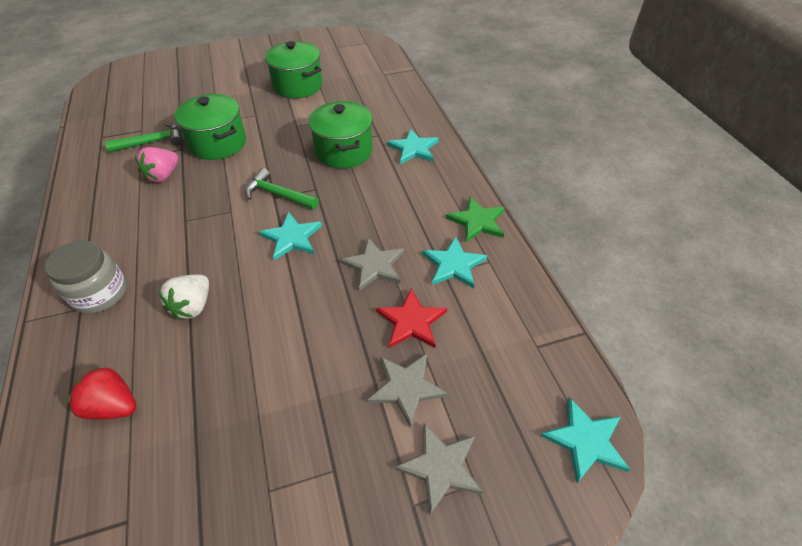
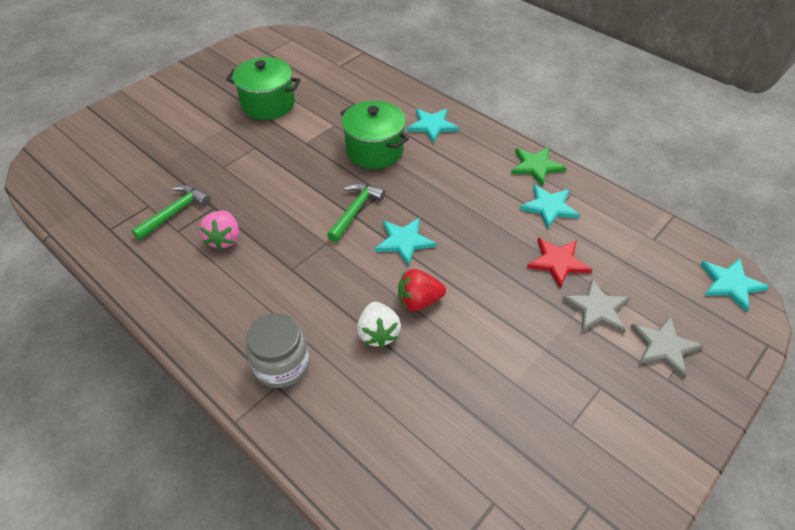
camera: 30 degrees left, 0 degrees up
(113, 406) = (395, 438): red strawberry -> red strawberry (419, 301)
(218, 143) = (247, 188): green pot -> none
(278, 195) = (355, 211): green hammer -> green hammer turned 120 degrees clockwise
(374, 265) = (492, 234): grey star -> none

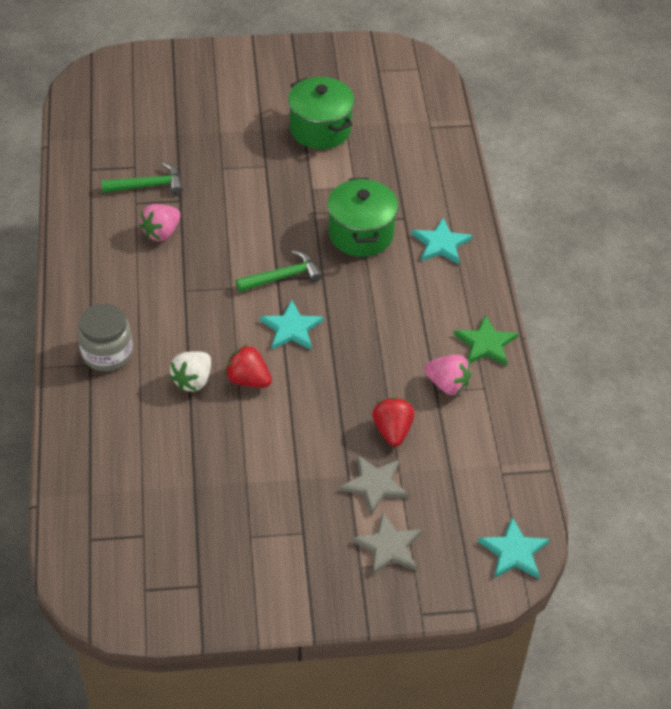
camera: 40 degrees right, 0 degrees up
(549, 207) = (447, 385): turquoise star -> pink strawberry
(558, 262) = (392, 431): red star -> red strawberry

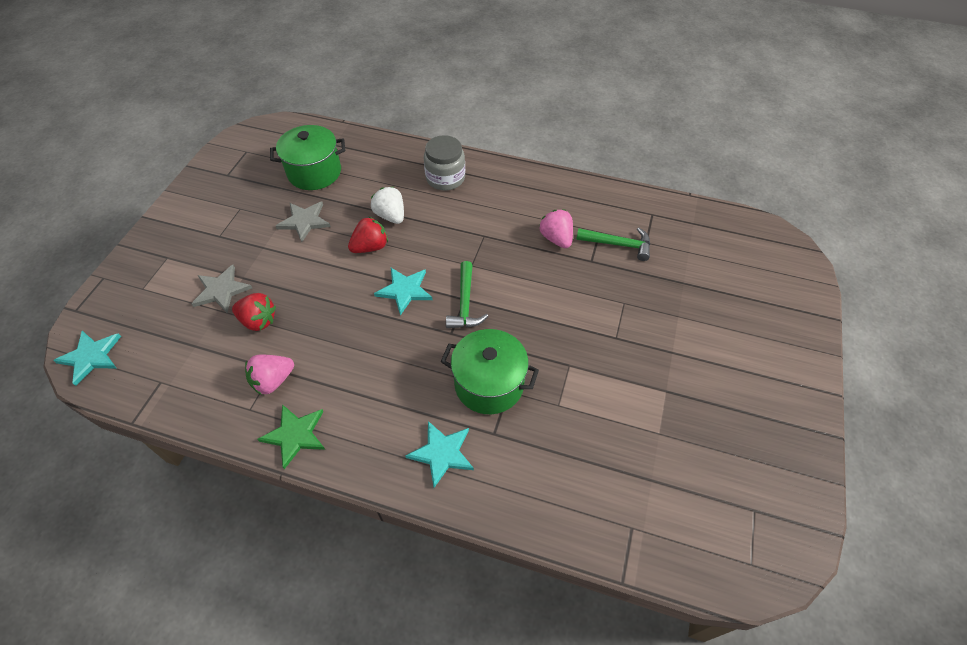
camera: 115 degrees right, 5 degrees up
(148, 186) = (618, 244): green hammer -> green hammer turned 90 degrees counterclockwise
(320, 129) = (658, 405): green pot -> green pot (314, 172)
(389, 546) = (166, 279): grey star -> grey star (304, 221)

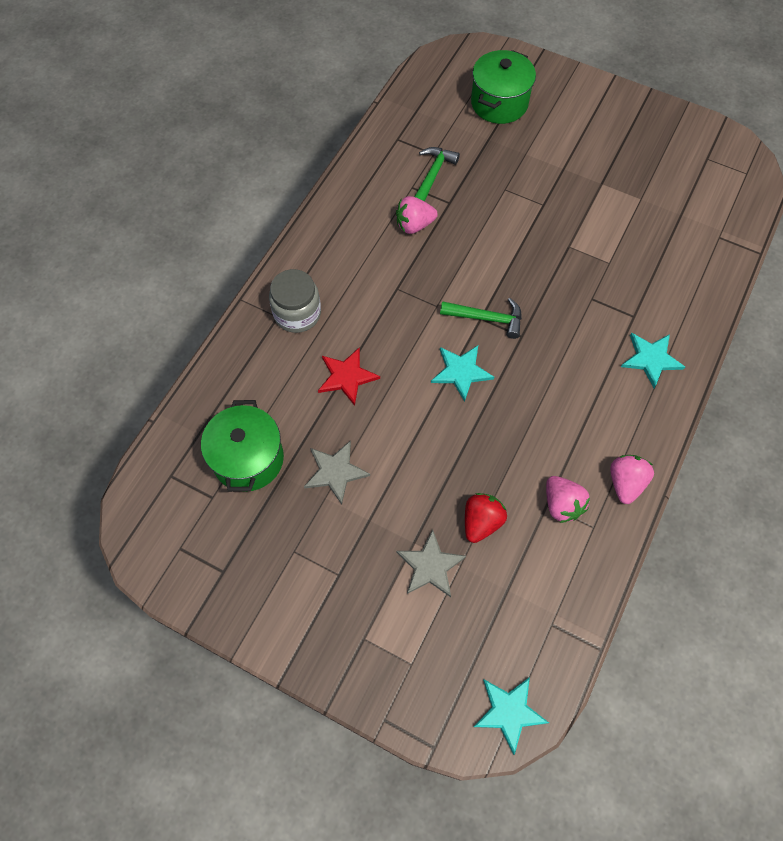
camera: 80 degrees left, 10 degrees up
(295, 435) = (625, 483): green star -> pink strawberry
(370, 247) = (392, 401): red strawberry -> none
(390, 216) = (347, 376): white strawberry -> red star
(489, 384) = (583, 312): green pot -> green pot (499, 103)

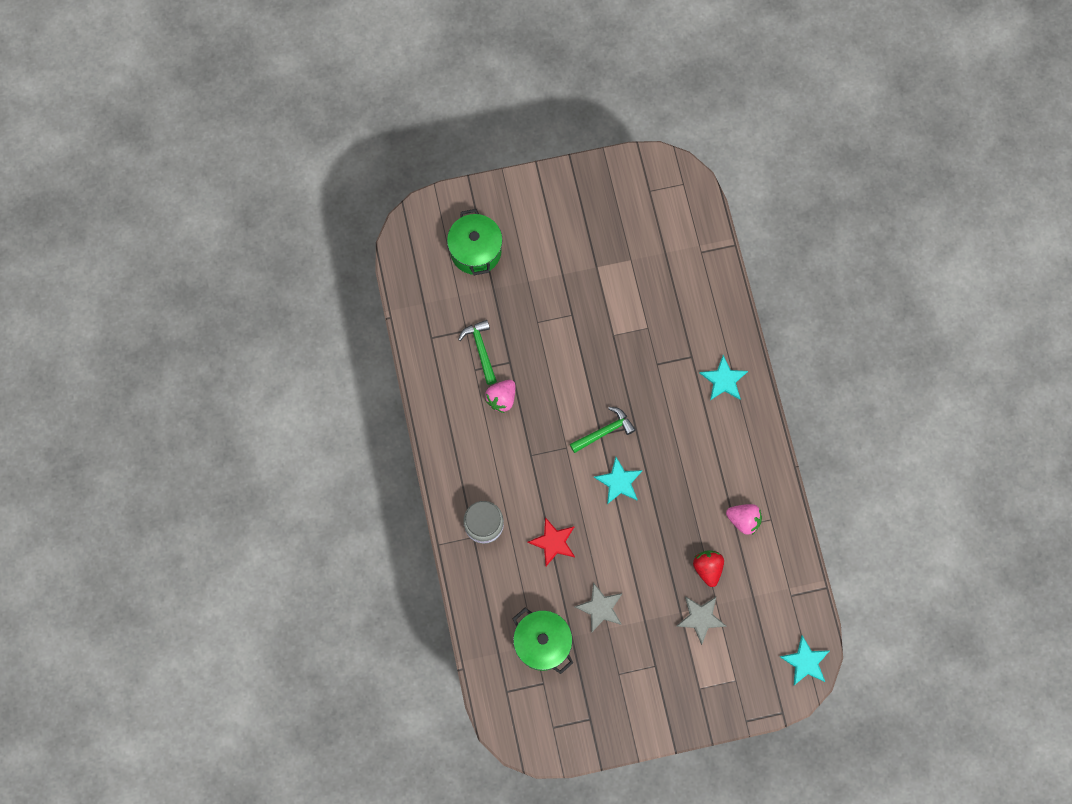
camera: 40 degrees left, 10 degrees up
(625, 483) = (768, 477): pink strawberry -> none

